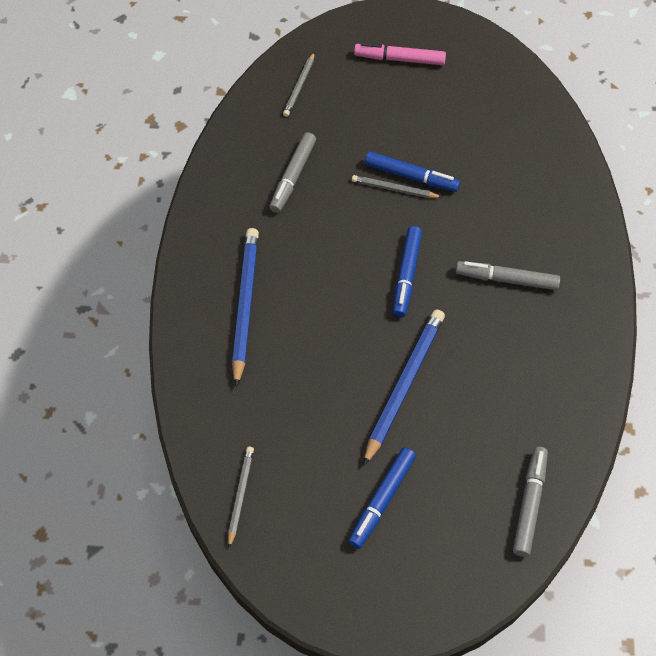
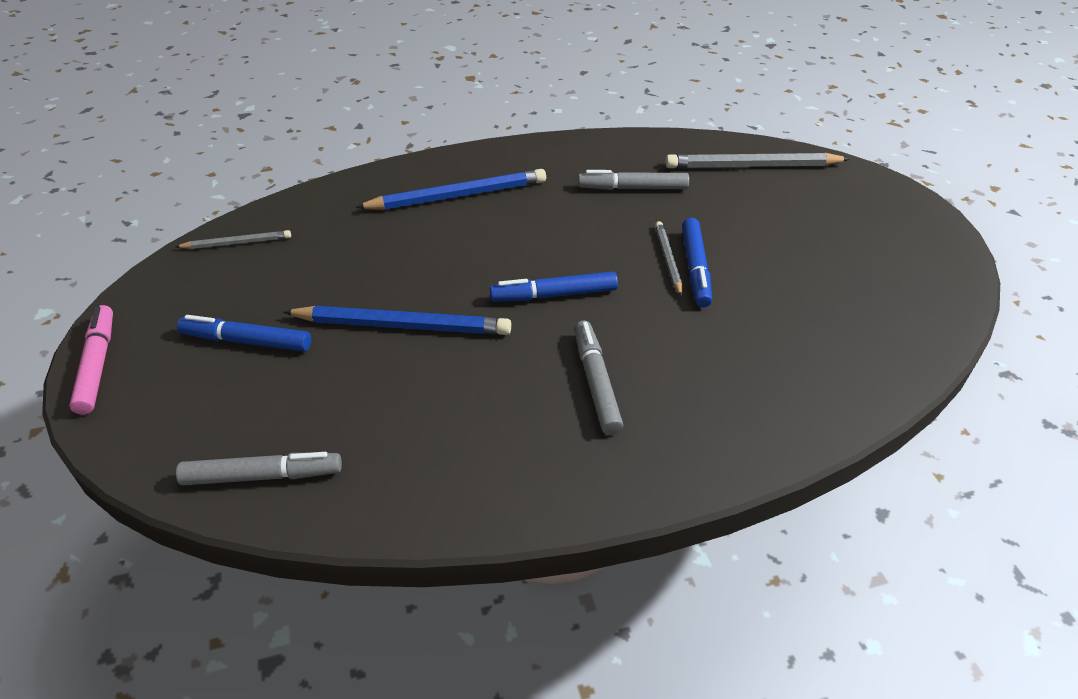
camera: 70 degrees right, 15 degrees down
(299, 86) = (752, 166): grey pencil -> grey pencil, size x1.84
(399, 59) = (857, 223): pink marker -> pink marker (97, 365)

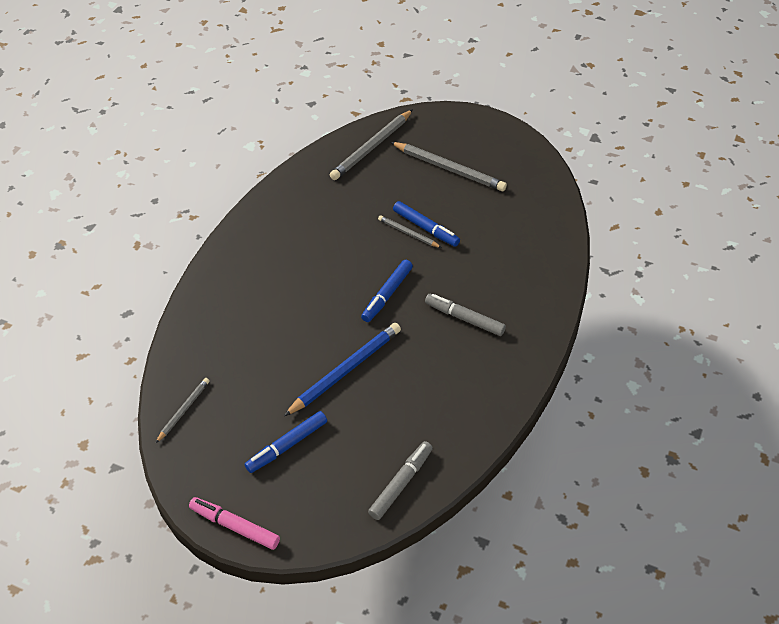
camera: 50 degrees left, 5 degrees up
(457, 196) = (255, 283): blue pencil -> none
(633, 188) = (335, 206): grey marker -> none
(812, 235) = (449, 169): none -> grey pencil

